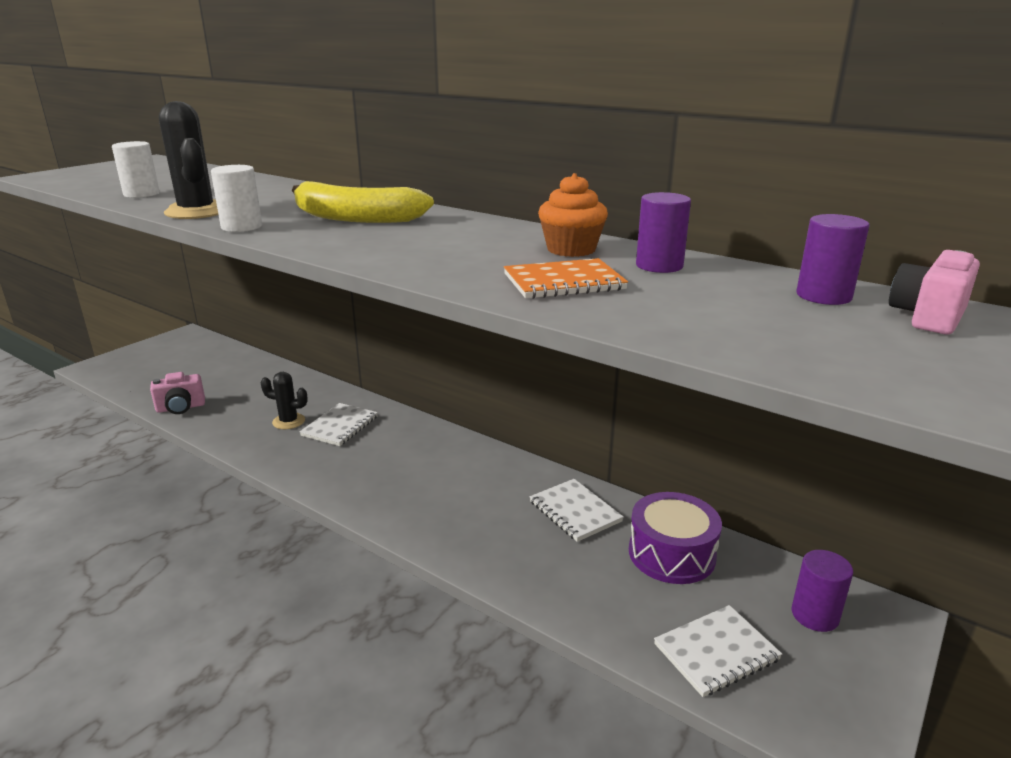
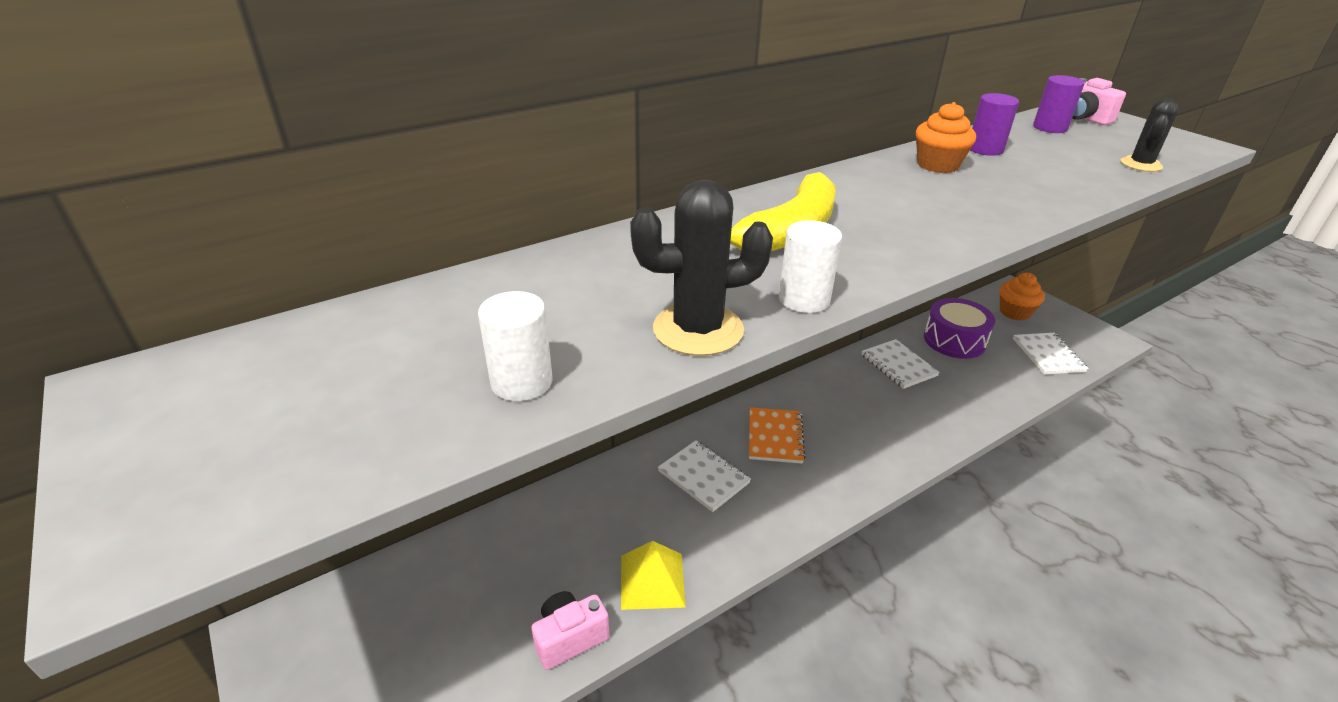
camera: 70 degrees left, 10 degrees up
(181, 408) = (569, 638): pink camera -> pink camera turned 120 degrees counterclockwise
(229, 425) = (652, 580): none -> yellow pyramid
(288, 421) = (671, 520): black cactus -> black cactus (1140, 164)
(564, 282) = (1027, 182): orange notebook -> orange notebook (775, 437)
(575, 512) = (898, 365): white notebook -> white notebook turned 75 degrees clockwise
(815, 615) = (1014, 312): purple cylinder -> orange cupcake

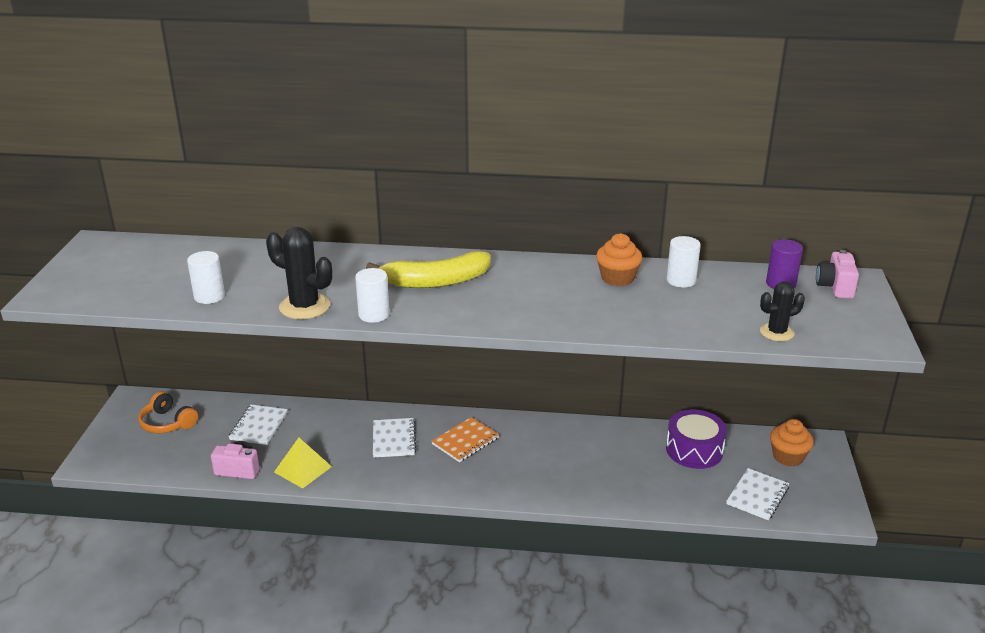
camera: 40 degrees right, 5 degrees down
(373, 636) = (167, 423): none -> orange headphones
(898, 365) = (618, 444): white notebook -> white notebook (258, 426)
(985, 149) = (681, 280): purple cylinder -> white cylinder

